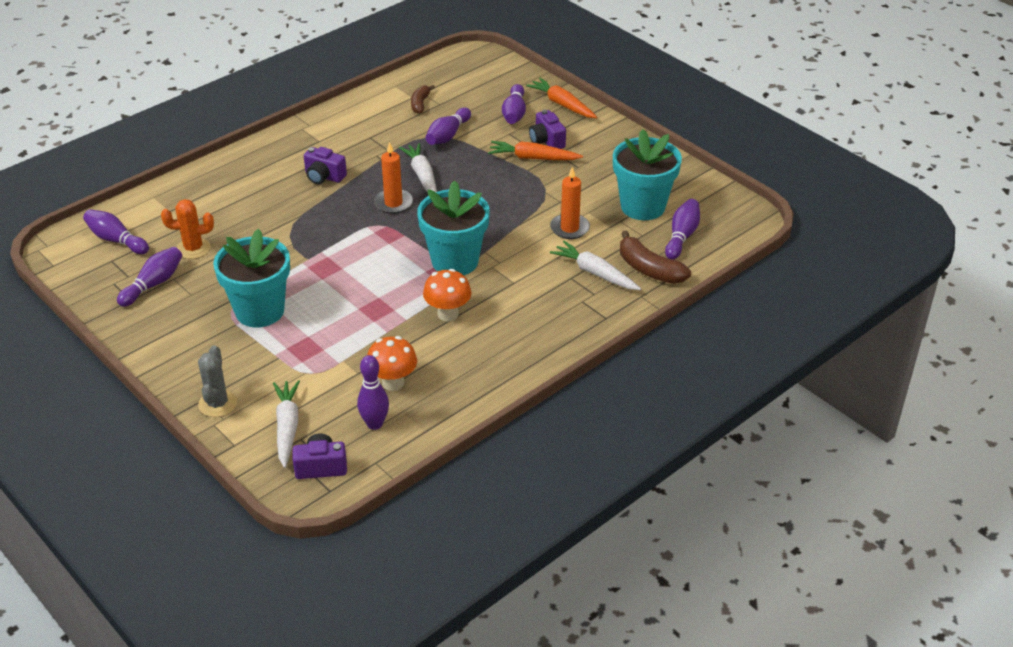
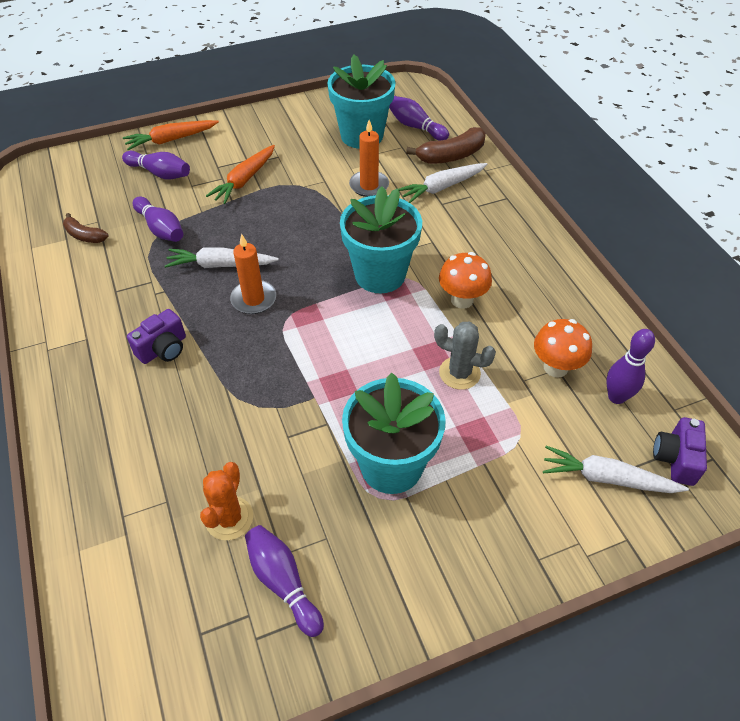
camera: 70 degrees left, 10 degrees up
(116, 240) = (154, 619): purple bowling pin -> none
(217, 404) = (551, 544): grey cactus -> grey cactus (459, 373)
(546, 141) = (223, 164): purple camera -> none

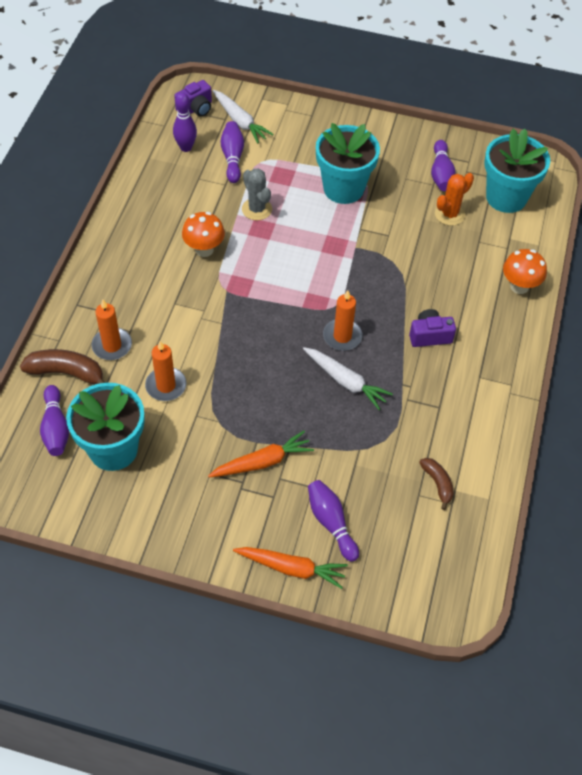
camera: 145 degrees left, 5 degrees up
(161, 229) = (369, 450): purple bowling pin -> purple bowling pin (232, 157)
(380, 275) = (238, 300): turquoise flower pot -> turquoise flower pot (506, 197)
(442, 187) = (112, 345): white carrot -> orange candle
(555, 367) = (198, 179): orange mushroom -> orange mushroom (519, 286)

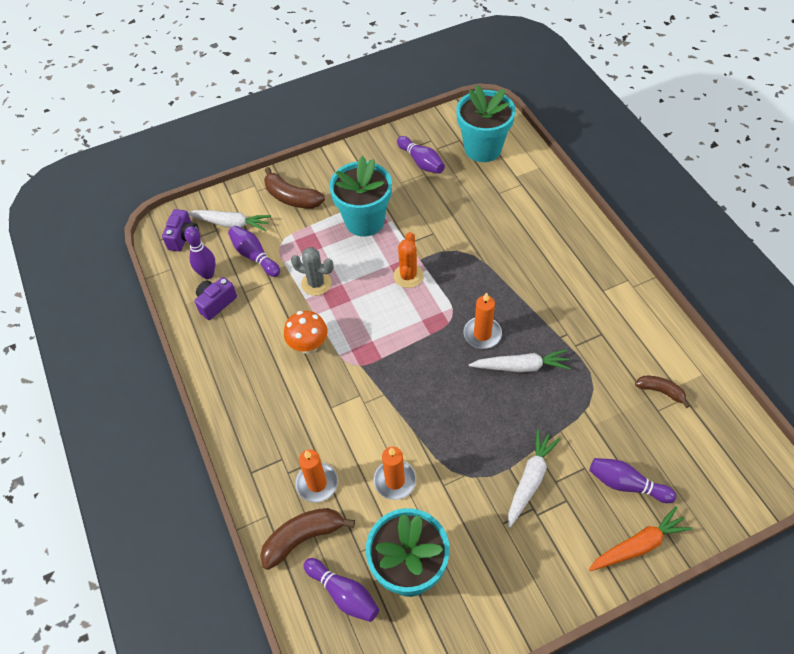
camera: 35 degrees left, 0 degrees up
(262, 462) = (530, 480): orange carrot -> white carrot
(306, 132) = (292, 197): none -> brown banana
(429, 336) = (540, 286): purple camera -> purple camera (216, 303)
(449, 214) = (459, 187): orange cactus -> orange cactus (408, 276)
(519, 286) = (558, 206): orange mushroom -> none

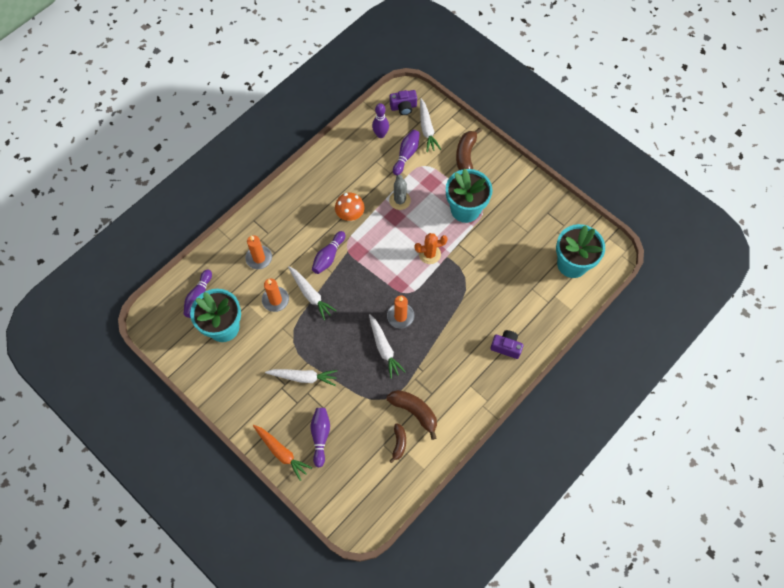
camera: 65 degrees right, 10 degrees up
(216, 303) = (360, 149): purple camera -> purple camera (506, 347)
(303, 538) = (224, 264): brown banana -> brown banana (414, 412)
(406, 431) = (310, 294): none -> white carrot
(421, 162) = (538, 226): purple bowling pin -> purple bowling pin (328, 256)

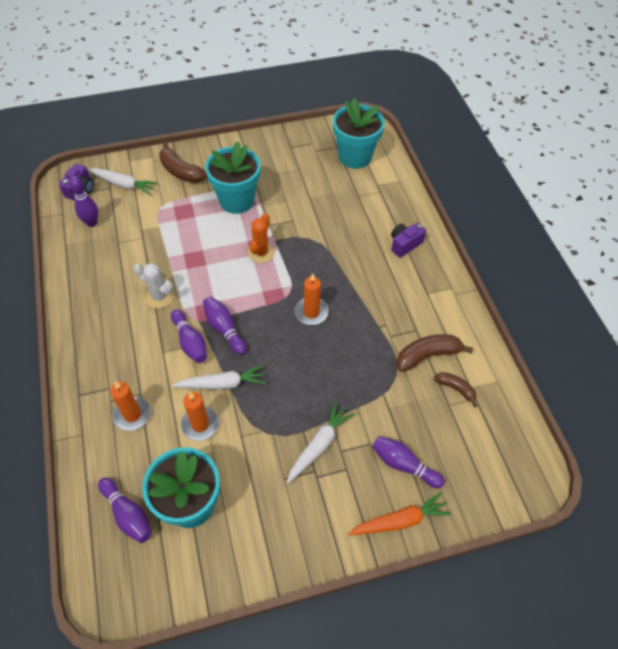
camera: 60 degrees left, 10 degrees down
(350, 215) = (159, 296): orange mushroom -> white cactus
(384, 348) = (337, 346): white carrot -> none
(400, 200) = (181, 246): grey cactus -> none
(406, 155) = (135, 214): purple bowling pin -> purple bowling pin (224, 329)

